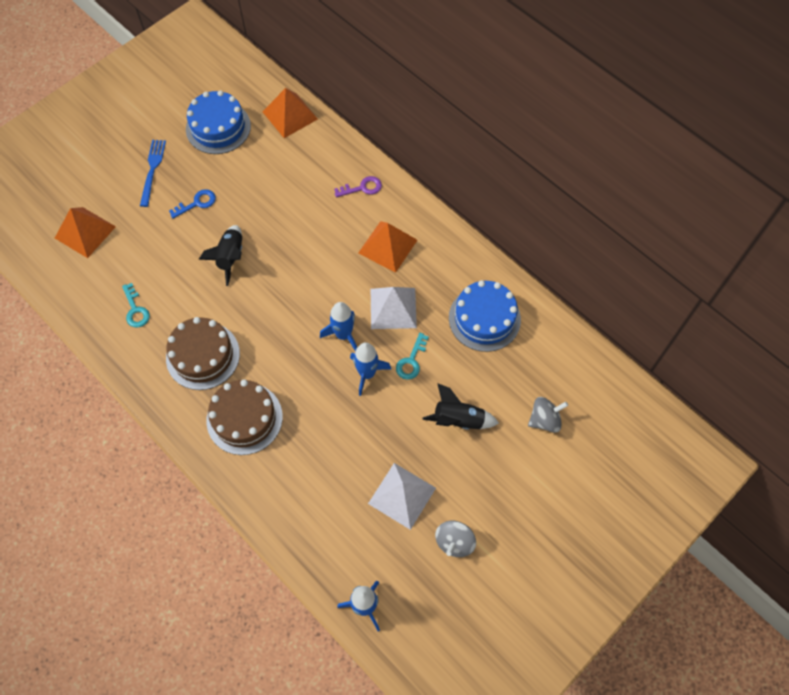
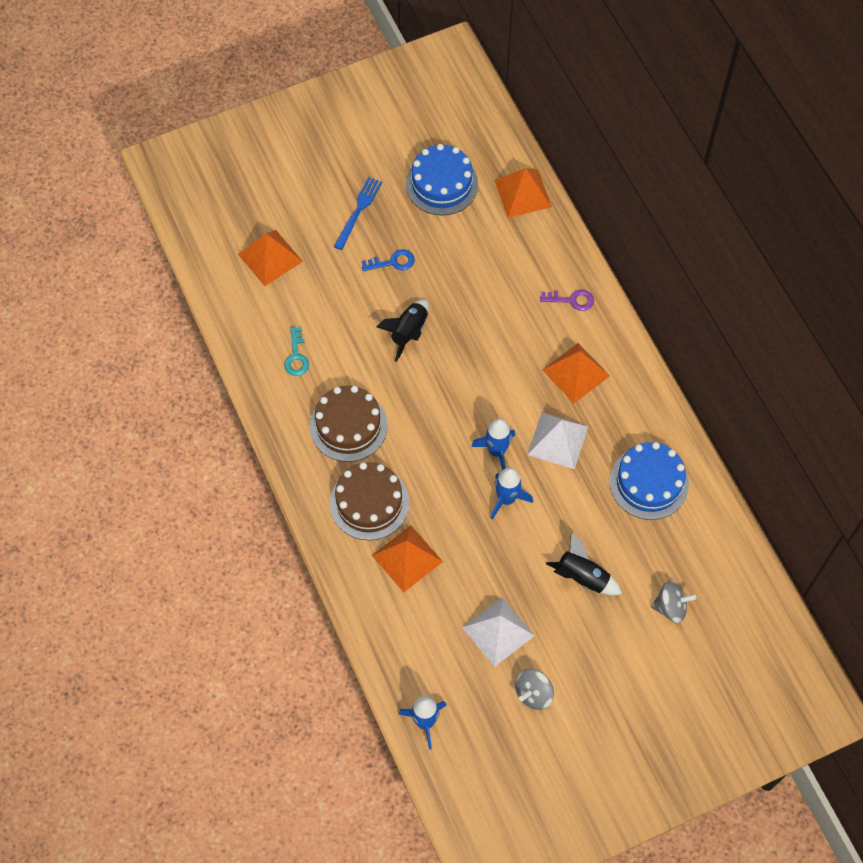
camera: 20 degrees right, 0 degrees up
(296, 457) = (407, 558): none -> orange pyramid
(411, 361) = (556, 501): turquoise key -> none

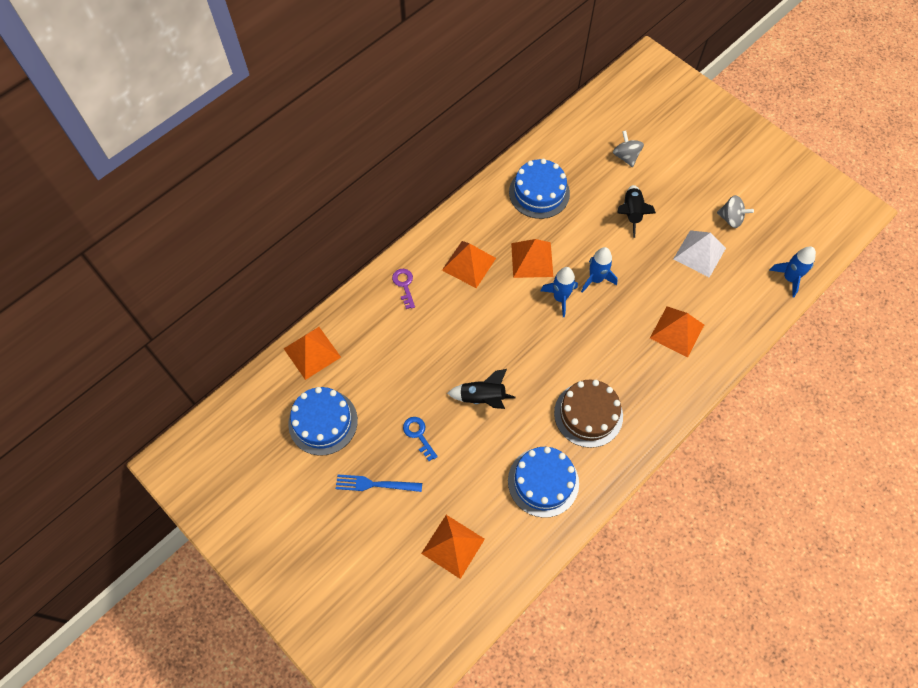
camera: 110 degrees left, 0 degrees up
(296, 356) = (543, 482): turquoise key -> blue cake
(369, 503) = (646, 374): brown cake -> none
(558, 440) = (532, 259): white pyramid -> orange pyramid

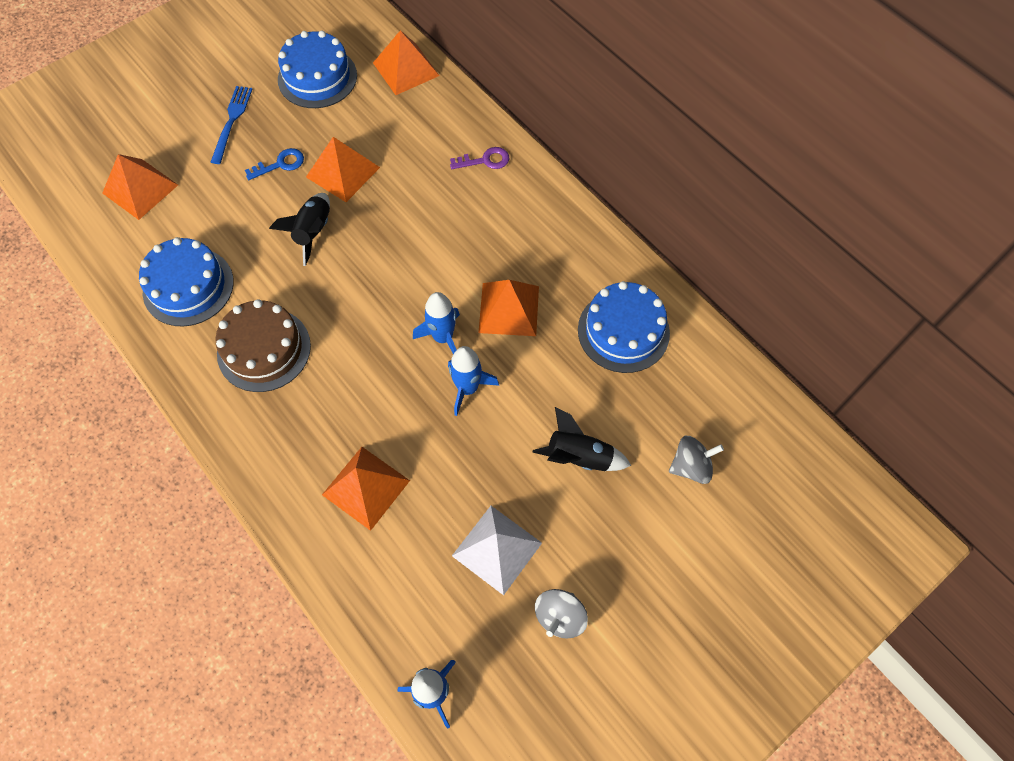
camera: 95 degrees right, 0 degrees up
(469, 264) = (509, 233): orange pyramid -> orange pyramid (343, 172)

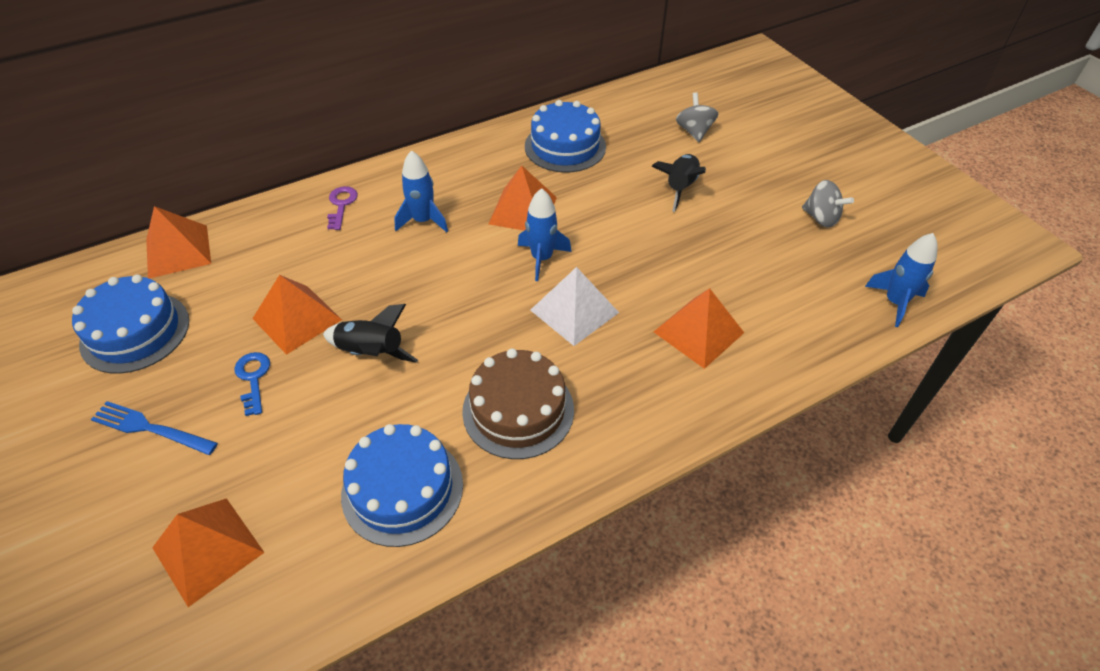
camera: 80 degrees left, 15 degrees down
(468, 388) = (601, 247): blue rocket -> blue rocket (423, 221)
(497, 549) = (763, 247): white pyramid -> white pyramid (574, 311)

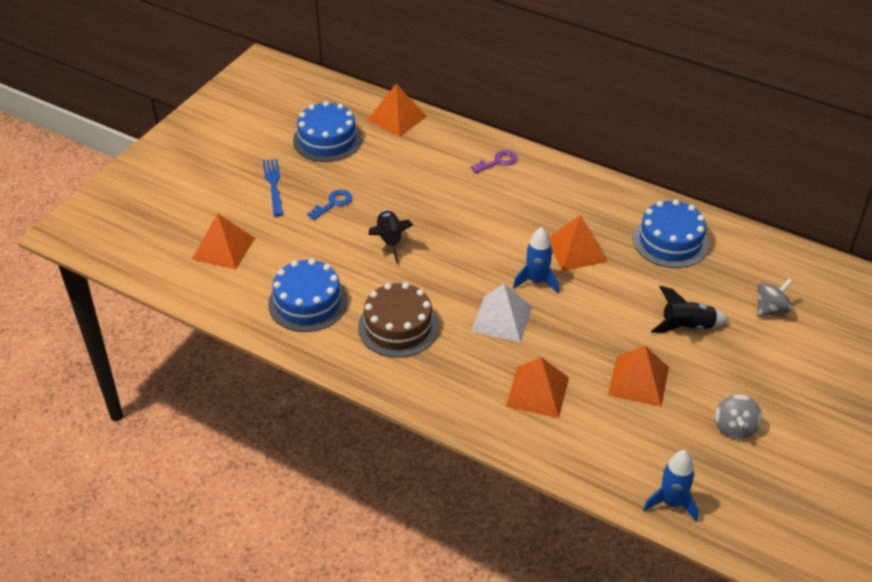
camera: 60 degrees right, 5 degrees down
(297, 319) = (388, 196): orange pyramid -> orange pyramid (638, 381)
(423, 221) = (519, 206): blue rocket -> none

